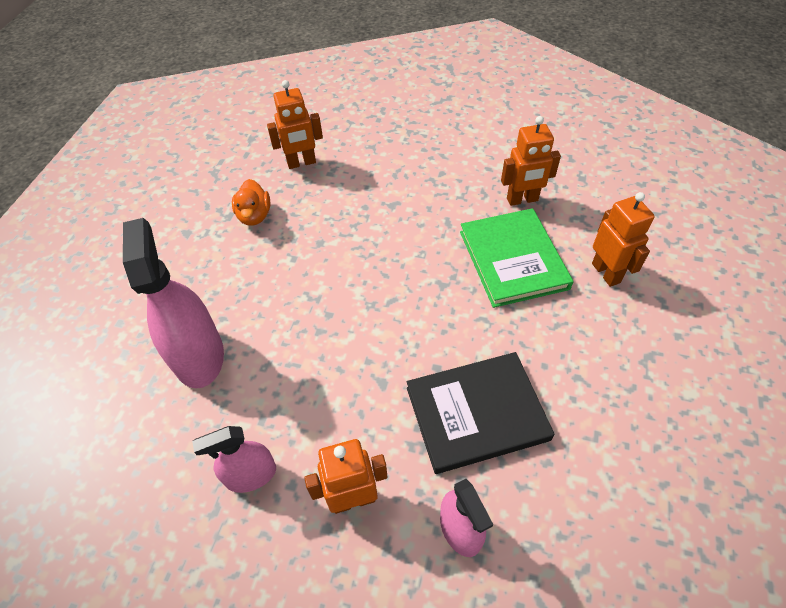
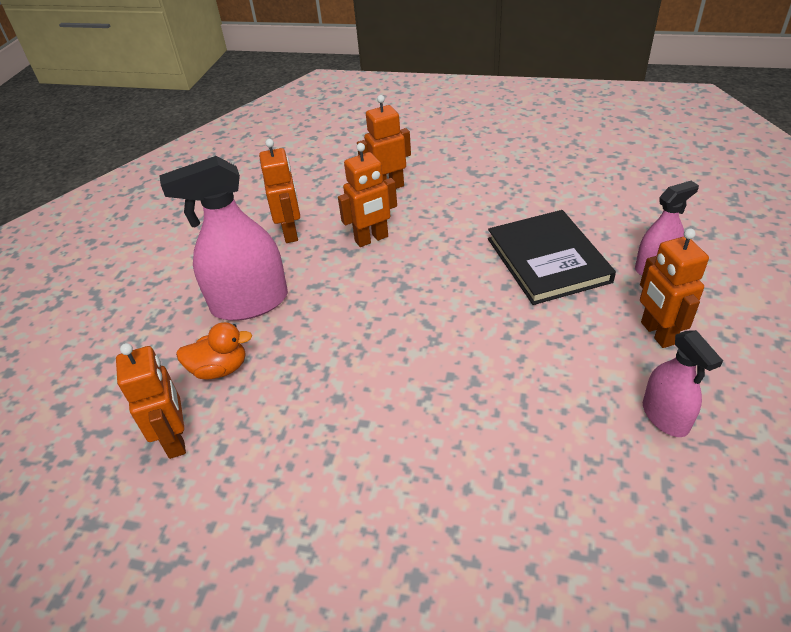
camera: 90 degrees left, 10 degrees down
(198, 356) = (530, 504): pink spray bottle -> pink spray bottle (250, 303)
(254, 216) = (278, 484): orange duck -> orange duck (220, 369)
(513, 260) = (371, 239): green book -> orange robot

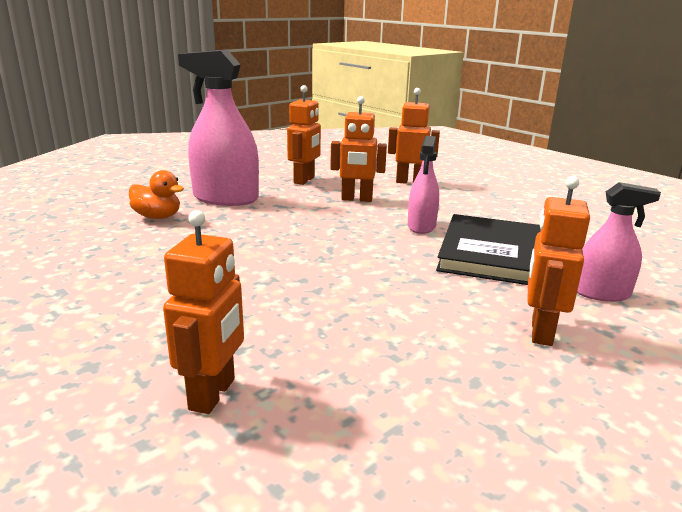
camera: 30 degrees right, 20 degrees down
(176, 439) = (79, 234): orange robot -> orange robot (213, 394)
(665, 416) = (466, 385): pink spray bottle -> pink spray bottle (421, 226)

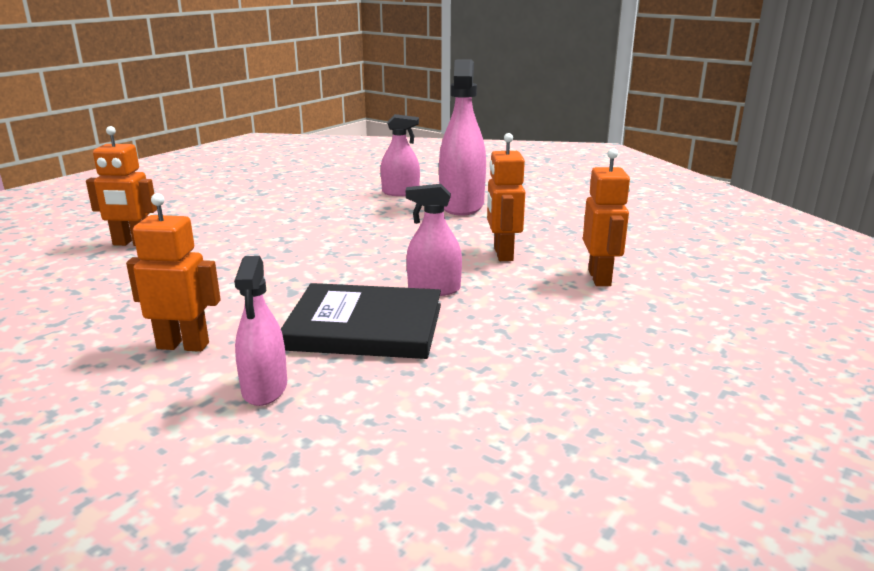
camera: 80 degrees right, 0 degrees up
(157, 217) = (400, 192): orange duck -> pink spray bottle
(304, 180) = (548, 227): orange robot -> none

